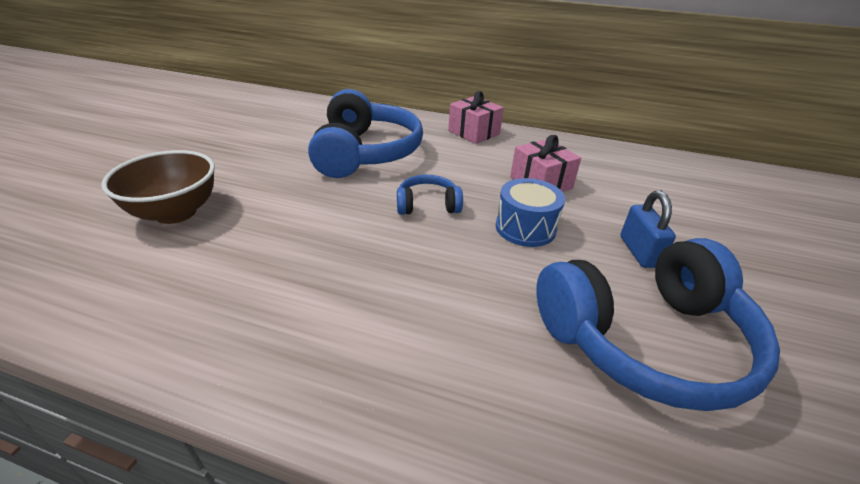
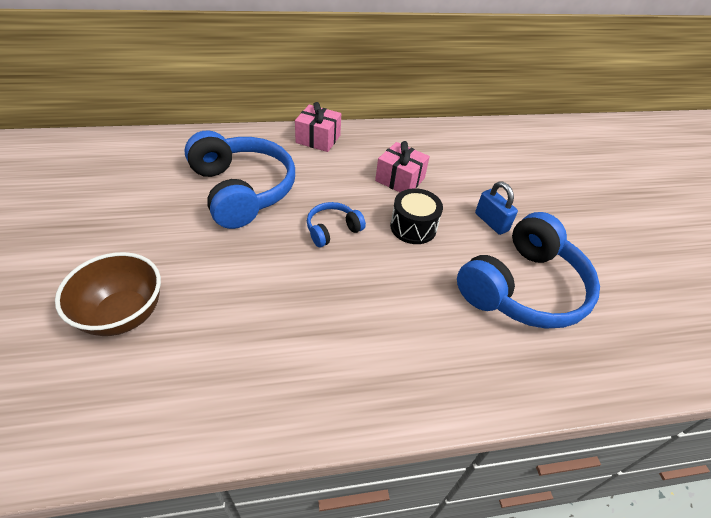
camera: 30 degrees left, 10 degrees up
(525, 228) = (413, 227): blue drum -> black drum

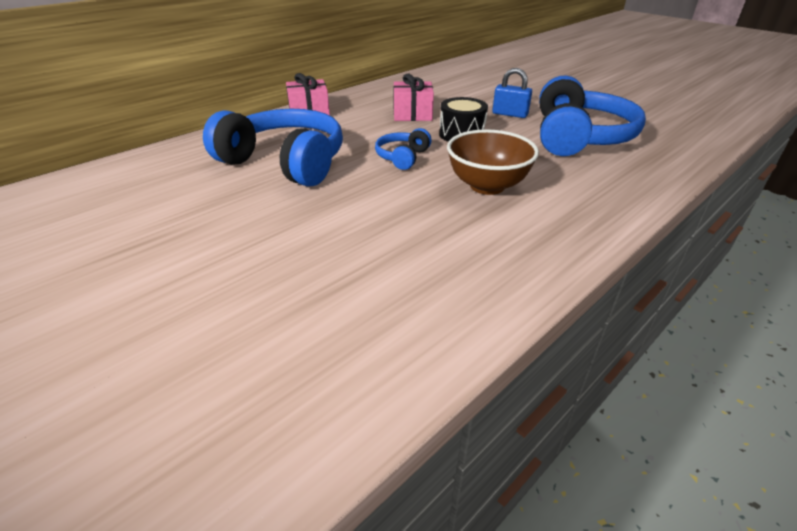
camera: 30 degrees left, 10 degrees down
(123, 314) = (287, 282): brown bowl -> brown bowl (487, 186)

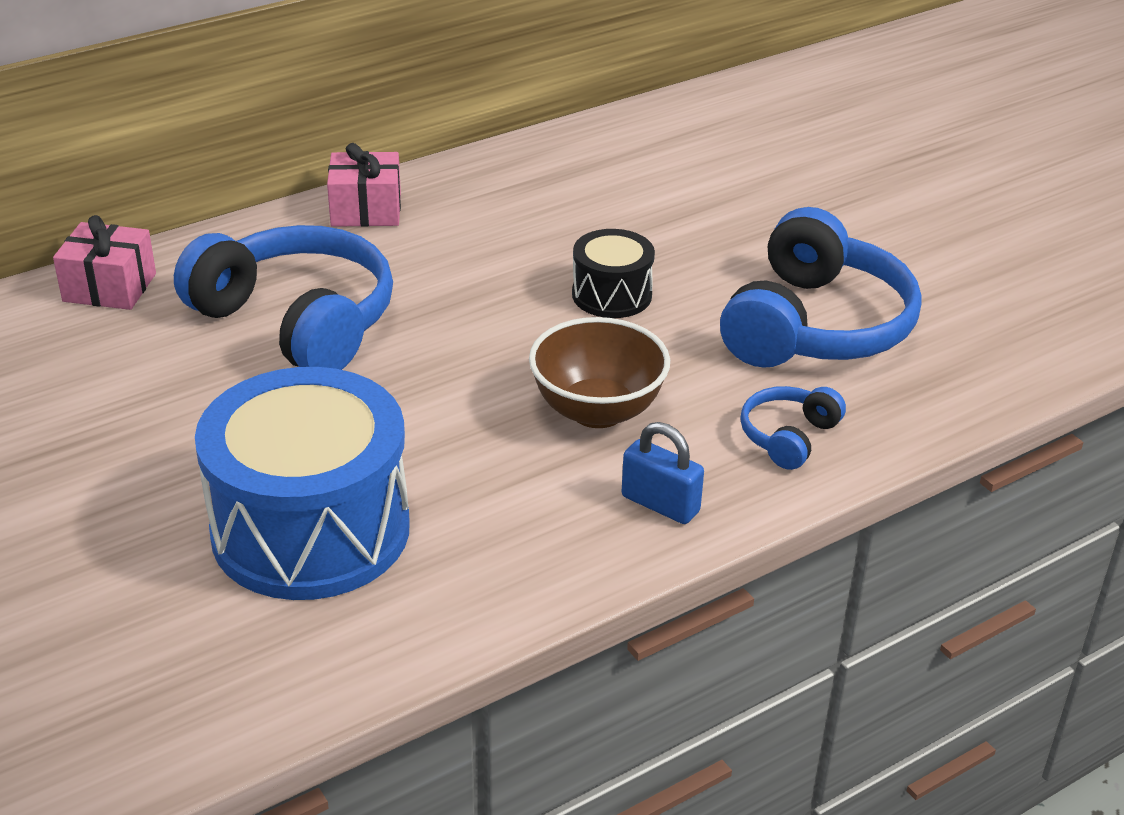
camera: 10 degrees right, 0 degrees up
(331, 275) = (311, 530): none -> blue drum
(402, 157) = (489, 334): blue headphones -> blue headphones (788, 437)
(412, 114) = (548, 234): pink gift -> pink gift (109, 287)
(510, 114) = (725, 255): blue padlock -> blue padlock (660, 504)

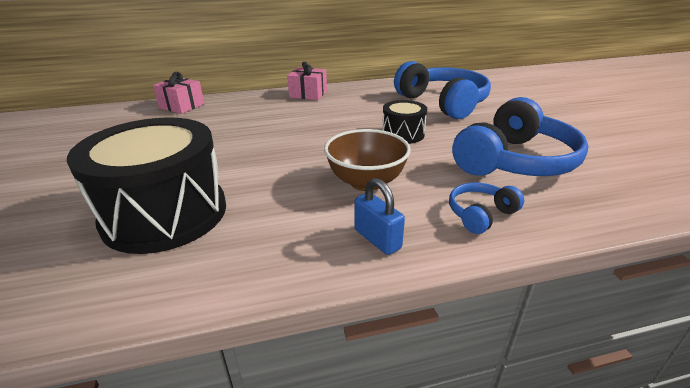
camera: 20 degrees right, 5 degrees down
(297, 321) = (245, 126): blue headphones -> blue headphones (443, 103)
(311, 530) = (165, 214): blue drum -> black drum

